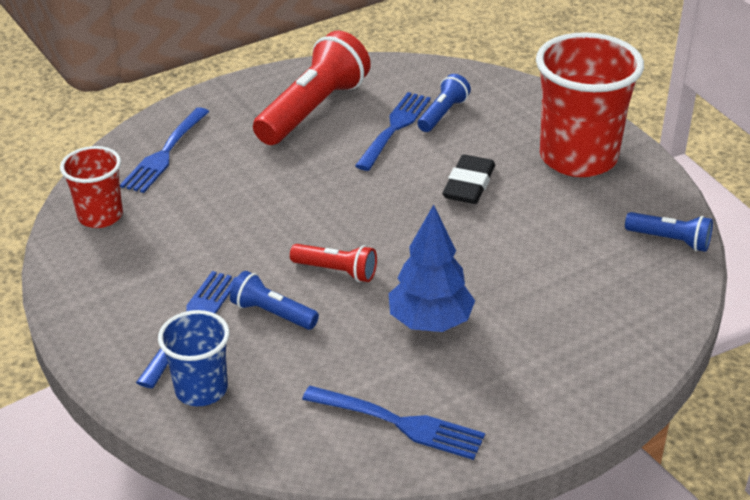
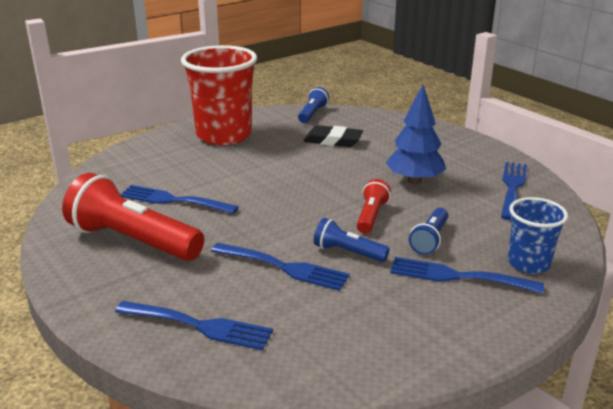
camera: 95 degrees left, 10 degrees down
(100, 216) = (317, 356): red cup -> none
(242, 201) = (283, 267): none -> blue fork
(443, 114) = (156, 181): blue flashlight -> blue flashlight (348, 252)
(468, 185) = (256, 170): black eraser -> black eraser (333, 141)

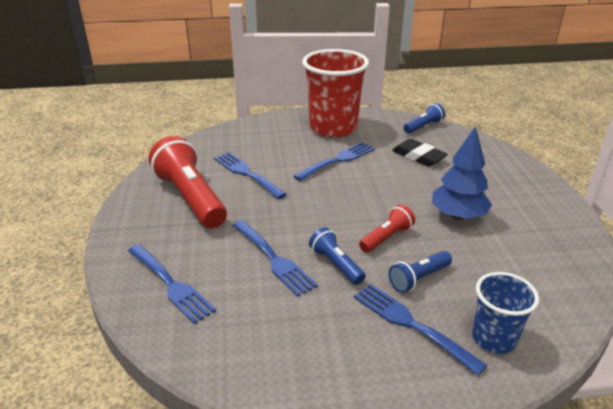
camera: 30 degrees right, 5 degrees up
(512, 188) = (552, 254): blue fork -> blue fork (337, 160)

